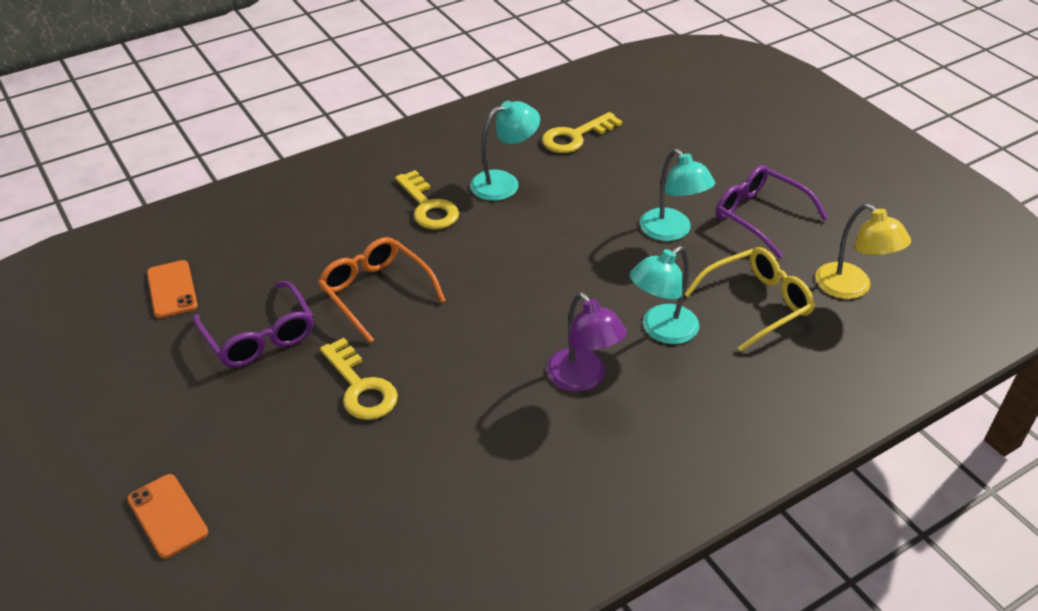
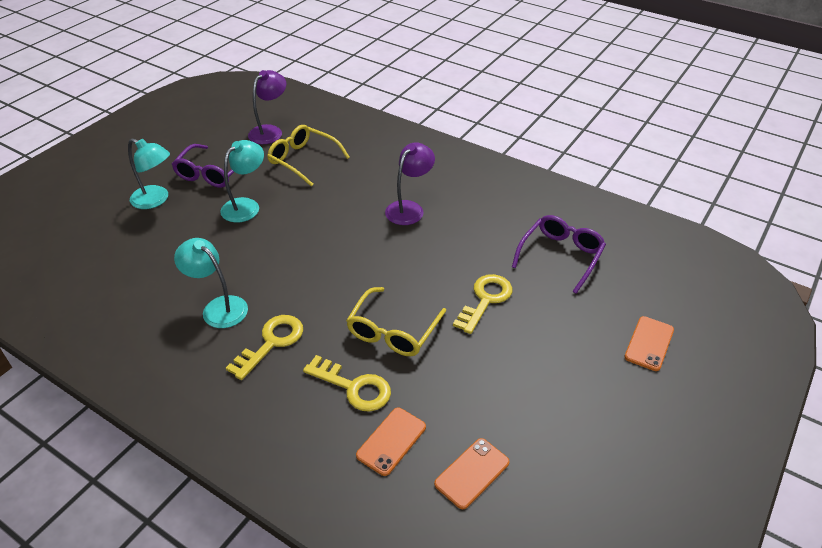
camera: 115 degrees left, 0 degrees up
(250, 251) = (391, 441): none -> orange phone
(259, 336) = (480, 378): purple glasses -> purple glasses (560, 256)
(376, 293) = (393, 331): orange glasses -> yellow glasses
(575, 137) = (133, 285): yellow key -> yellow key (354, 387)
(661, 330) = (348, 189): turquoise lamp -> turquoise lamp (156, 200)
(851, 288) = (270, 131): yellow lamp -> purple lamp

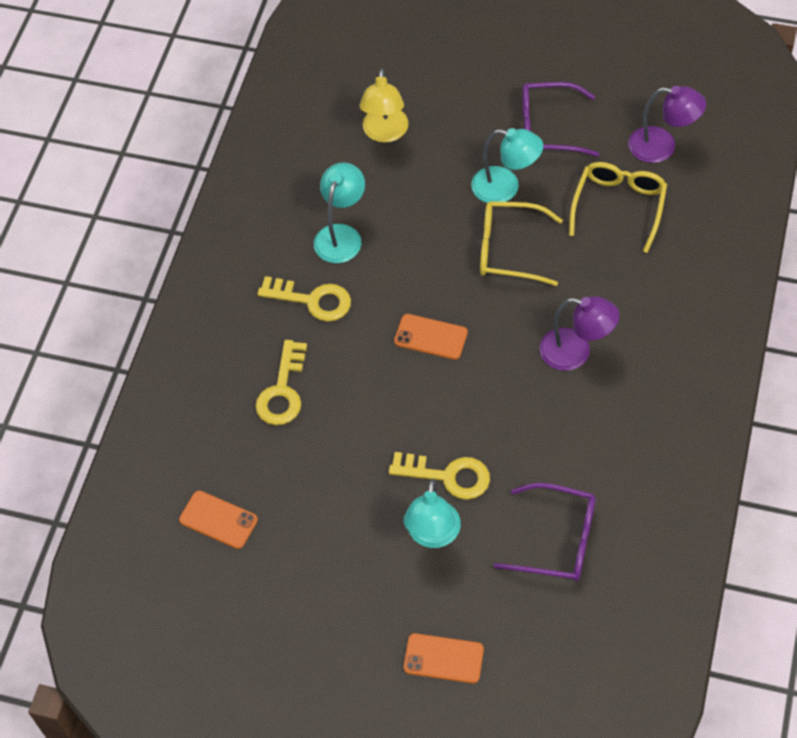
camera: 75 degrees right, 15 degrees up
(139, 256) = (385, 133): none -> yellow lamp
(156, 200) = (477, 101): turquoise lamp -> turquoise lamp (432, 535)
(391, 441) = (231, 443): orange phone -> orange phone (430, 337)
(393, 331) = (367, 400): yellow glasses -> yellow glasses (509, 250)

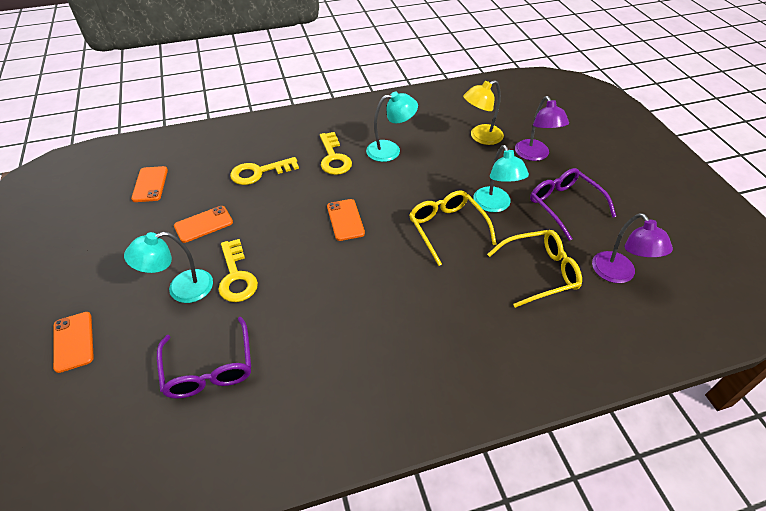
camera: 55 degrees right, 10 degrees down
(339, 482) = (203, 224): none -> orange phone
(575, 352) = (390, 303): purple lamp -> purple lamp (535, 155)

